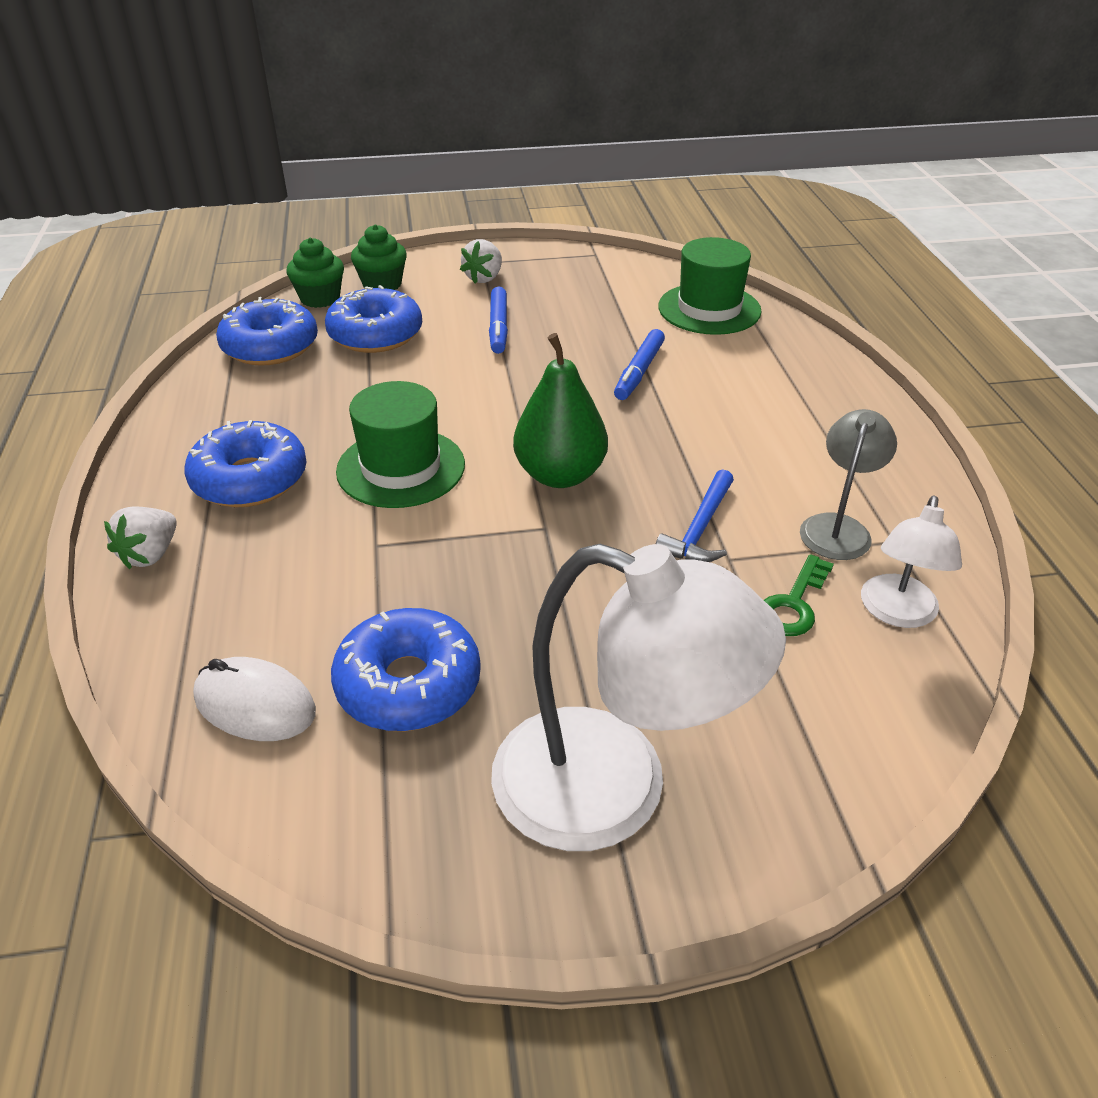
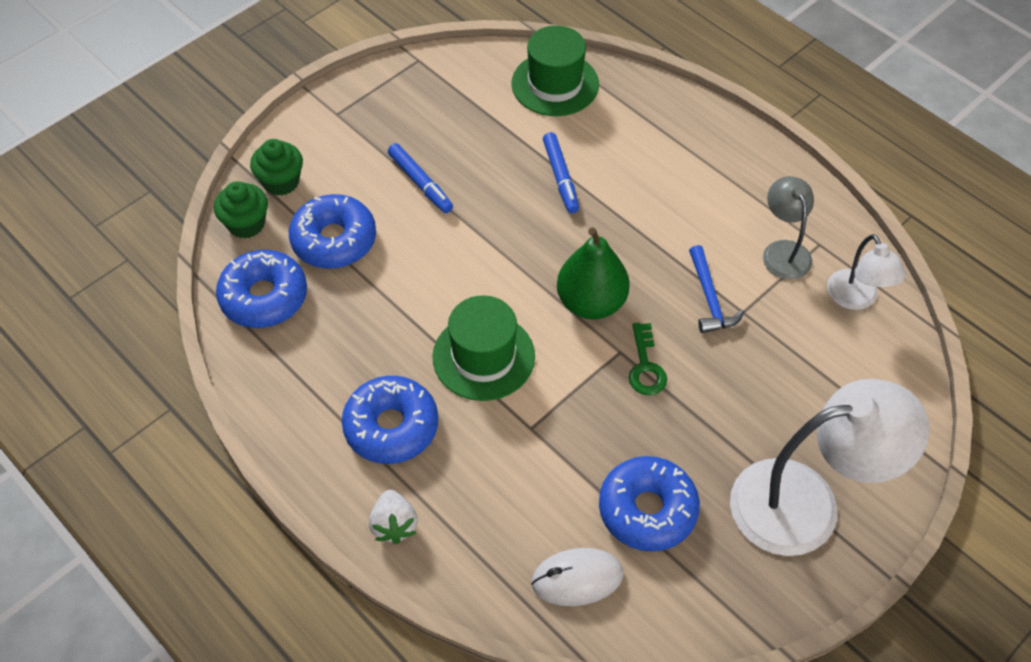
camera: 35 degrees left, 15 degrees up
(484, 278) = (357, 132): white strawberry -> none
(793, 604) = (801, 324): green key -> green key (645, 366)

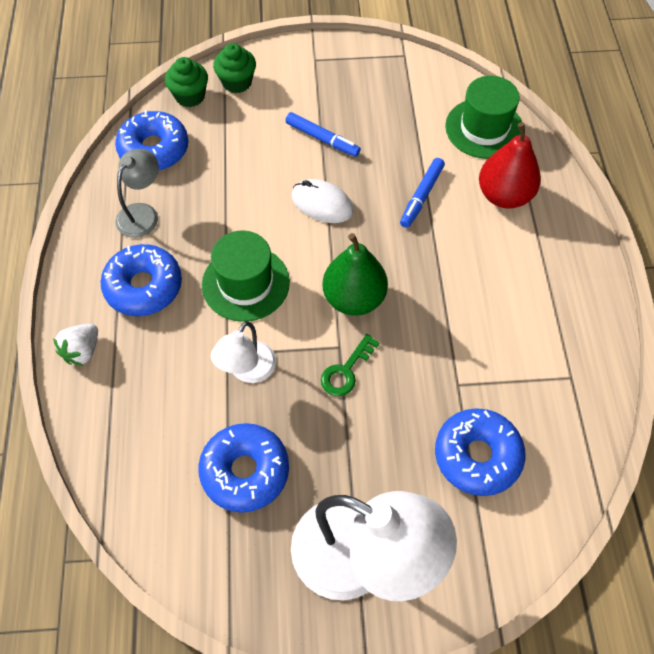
camera: 40 degrees right, 5 degrees up
(334, 240) = (231, 141): blue donut -> blue donut (477, 456)
(420, 183) = (322, 139): blue marker -> blue marker turned 60 degrees counterclockwise
(577, 578) = (153, 479): white mouse -> white mouse (322, 204)
(628, 132) = (504, 195): none -> red pear
(710, 298) = (443, 356): blue hammer -> none
(783, 251) = (536, 362): grey lamp -> grey lamp (142, 213)
(856, 299) = (559, 440): white lamp -> white lamp (247, 371)

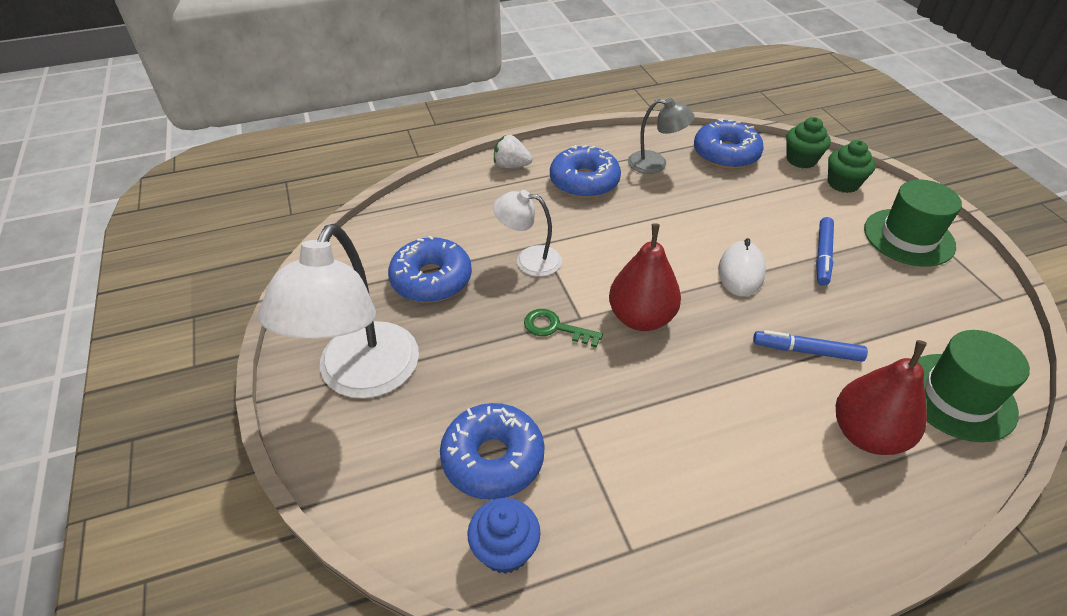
camera: 75 degrees right, 15 degrees down
(245, 283) = (618, 239): green hat -> green hat (908, 237)
(354, 298) = (641, 318): green pear -> red pear
(559, 464) = (505, 550): none -> blue cupcake

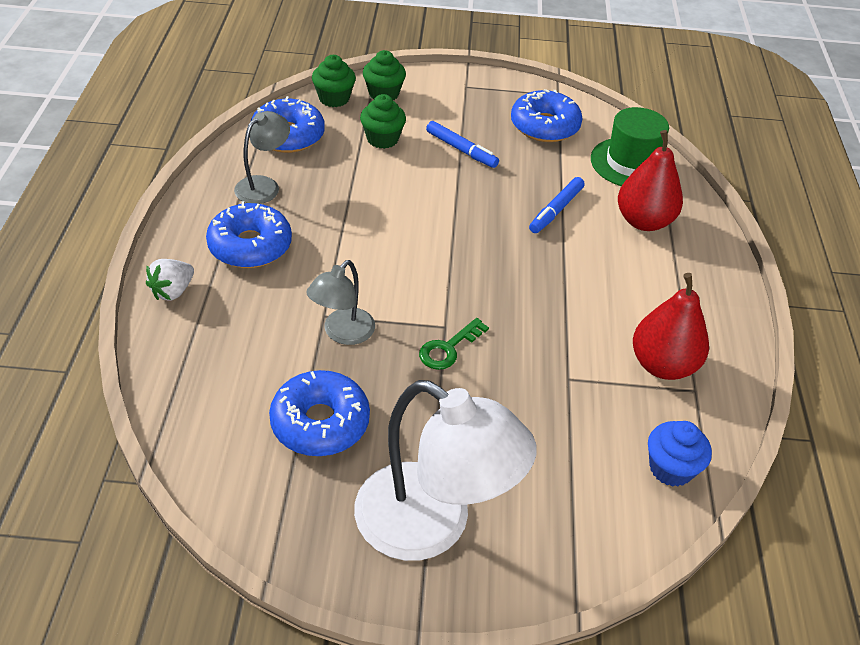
camera: 70 degrees left, 0 degrees up
(493, 458) = (579, 447): blue donut -> blue donut (544, 126)
(529, 260) = (342, 333): white lamp -> grey lamp
(641, 318) = (469, 286): red pear -> red pear (662, 365)
(741, 272) = (450, 202): white mouse -> none
(780, 203) = (382, 139): none -> green cupcake
(908, 237) = (470, 98): green hat -> none

